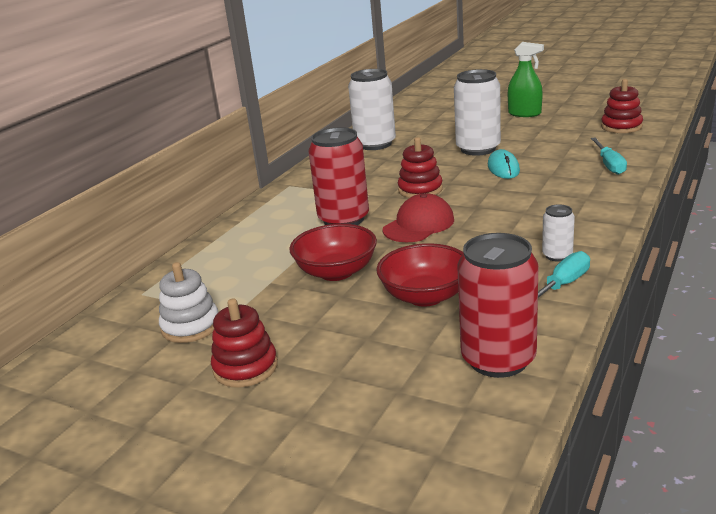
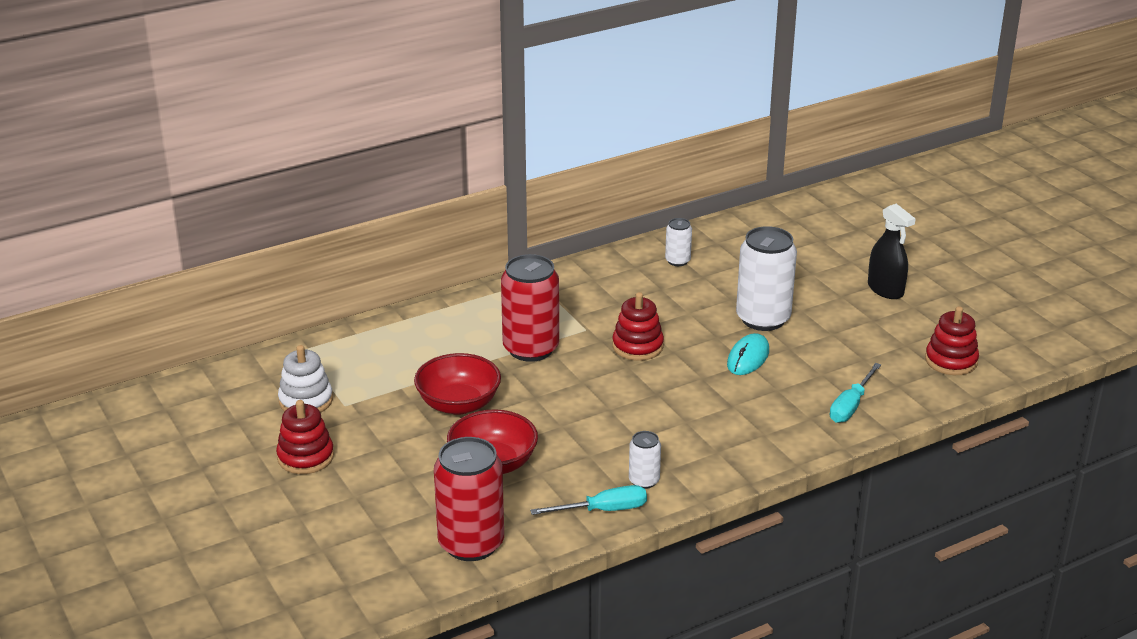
camera: 30 degrees right, 5 degrees up
(375, 144) = (677, 261): white can -> white can, size x0.49
(418, 225) = (582, 388): red cap -> none
(524, 114) = (885, 289): green spray bottle -> black spray bottle

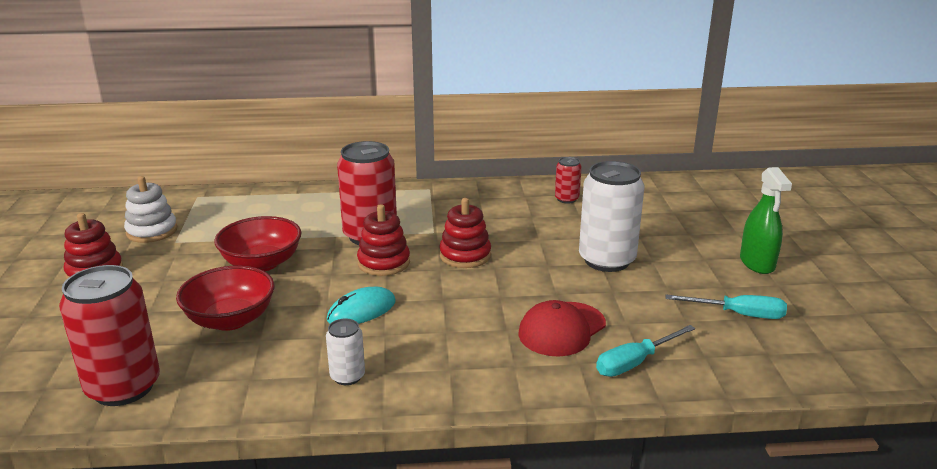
camera: 25 degrees right, 5 degrees down
(603, 510) = (277, 394): turquoise screwdriver -> turquoise screwdriver (738, 314)
(677, 261) = (566, 199): white can -> red can
(748, 358) = (562, 290): turquoise mouse -> turquoise mouse (361, 311)
(776, 393) = (562, 329): none -> red cap
(885, 289) = (757, 263): black spray bottle -> green spray bottle
(951, 361) = (788, 347): red stacking toy -> red stacking toy (383, 263)

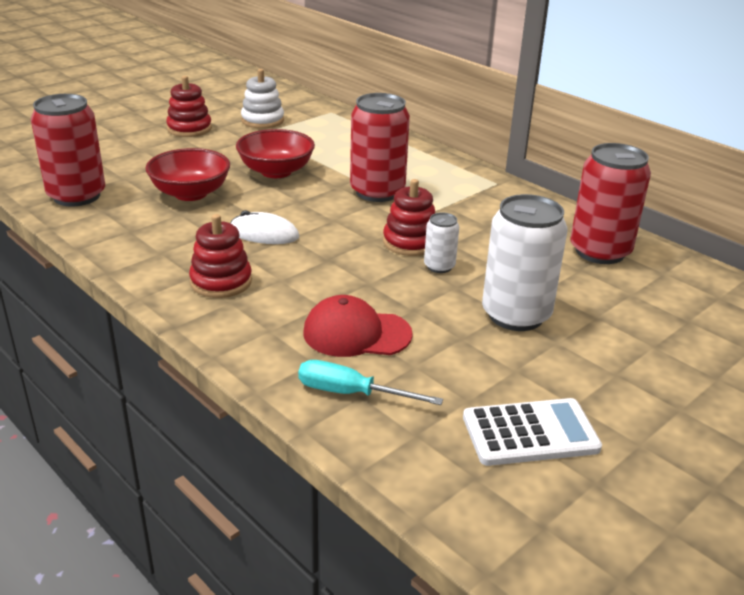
camera: 50 degrees right, 5 degrees up
(347, 376) = (172, 264): white can -> white can (439, 266)
(361, 311) = (264, 234): turquoise mouse -> white mouse
(383, 263) = (345, 214): red stacking toy -> red stacking toy (221, 282)
(566, 199) = (600, 251): red can -> red can, size x2.03
(738, 314) = (530, 433): turquoise screwdriver -> white calculator
(757, 263) = (666, 414): green spray bottle -> none

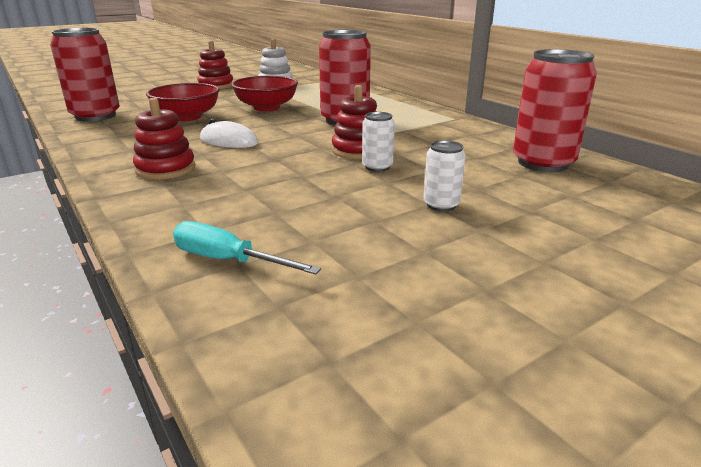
camera: 10 degrees right, 5 degrees down
(356, 333) = (267, 211): red cap -> none
(516, 315) = (441, 205): white can -> white can, size x0.49
(530, 433) = (421, 315): white calculator -> none

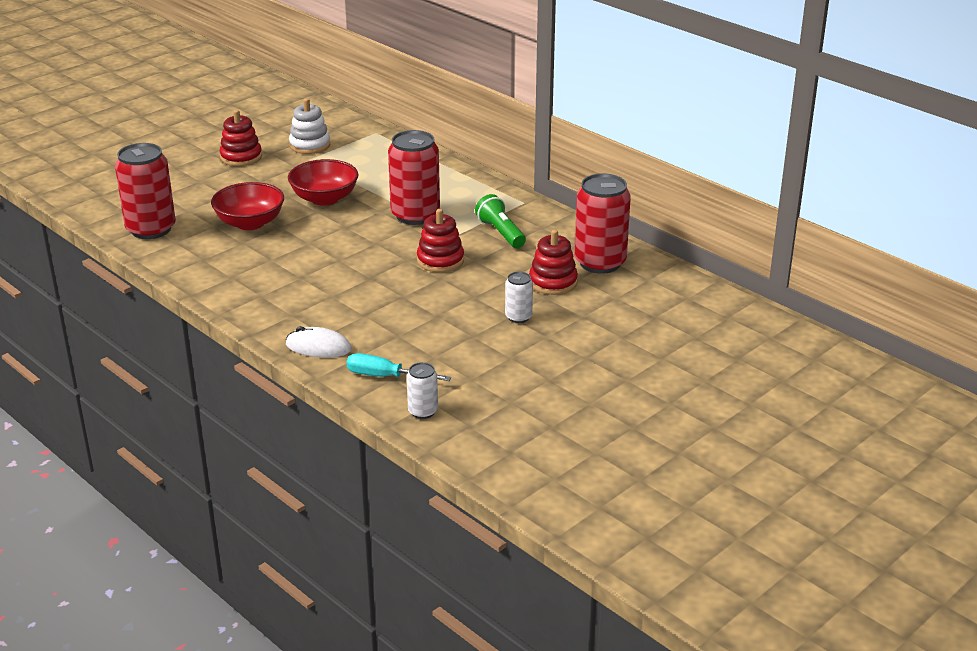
camera: 10 degrees left, 5 degrees up
(166, 169) = (283, 299): red stacking toy -> red stacking toy (553, 282)
(229, 141) = (316, 258): white mouse -> white mouse (318, 347)
(377, 167) = (462, 280): white can -> white can (423, 411)
(428, 135) = (501, 233): none -> green flashlight

